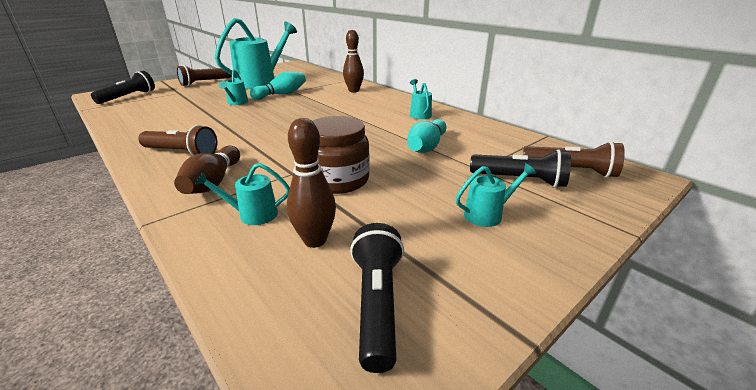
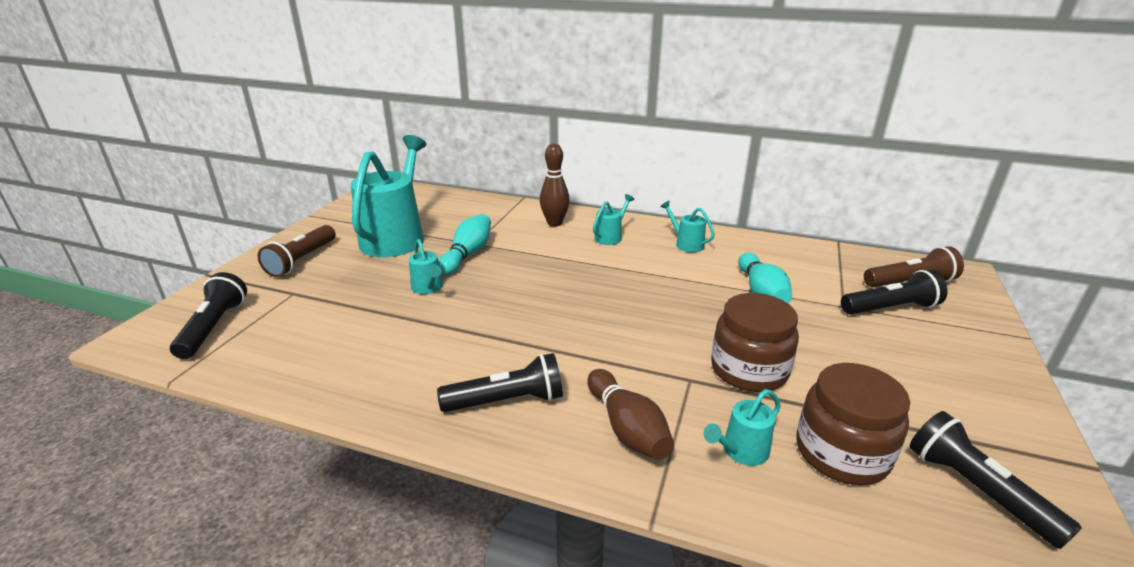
camera: 30 degrees left, 0 degrees up
(181, 153) = (507, 401): brown flashlight -> black flashlight
(315, 240) = (841, 453): brown bowling pin -> brown jar
(488, 214) = (920, 359): turquoise watering can -> turquoise watering can (610, 237)

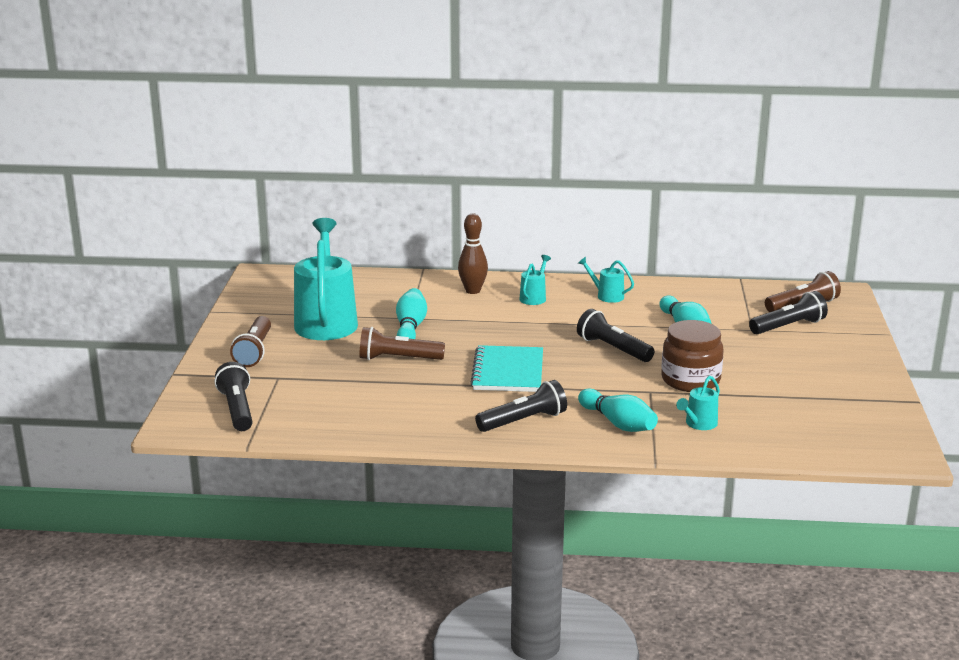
camera: 15 degrees left, 5 degrees down
(428, 288) = (398, 359): turquoise watering can -> brown flashlight
(532, 322) = (508, 372): none -> turquoise notebook
(627, 428) = (618, 423): brown bowling pin -> turquoise bowling pin
(841, 453) = (763, 416): brown jar -> none
(976, 490) = (845, 421): black flashlight -> black flashlight (613, 349)

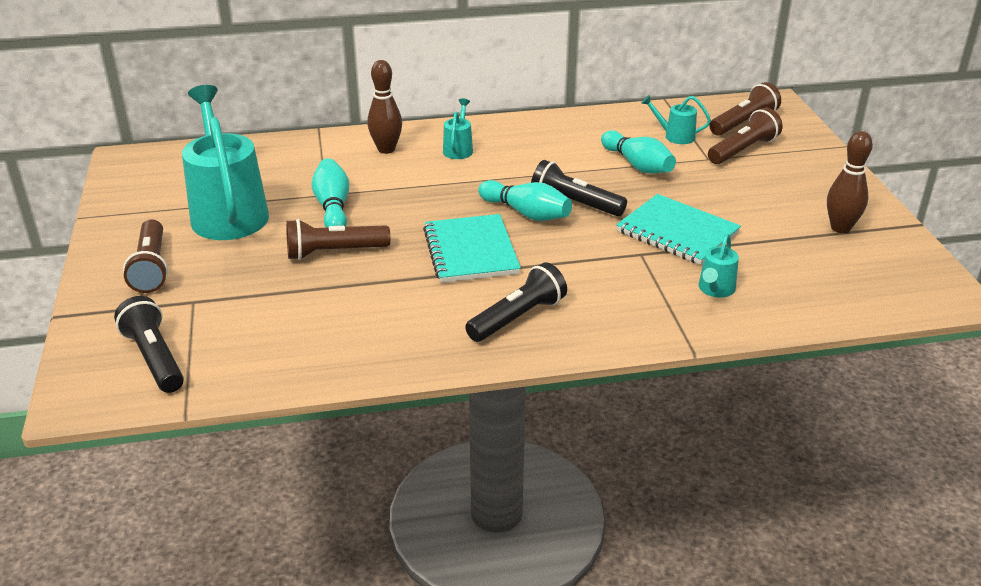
camera: 15 degrees left, 10 degrees up
(606, 295) = (536, 137): turquoise watering can -> turquoise watering can (674, 136)
(618, 423) = (627, 303): turquoise bowling pin -> turquoise bowling pin (526, 213)
(690, 380) = (677, 232): brown jar -> turquoise notebook
(788, 326) = (743, 150): black flashlight -> brown flashlight
(839, 395) = (840, 228): none -> brown bowling pin

